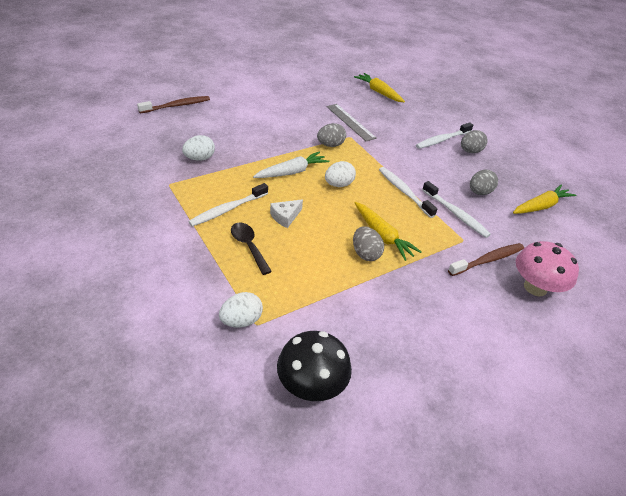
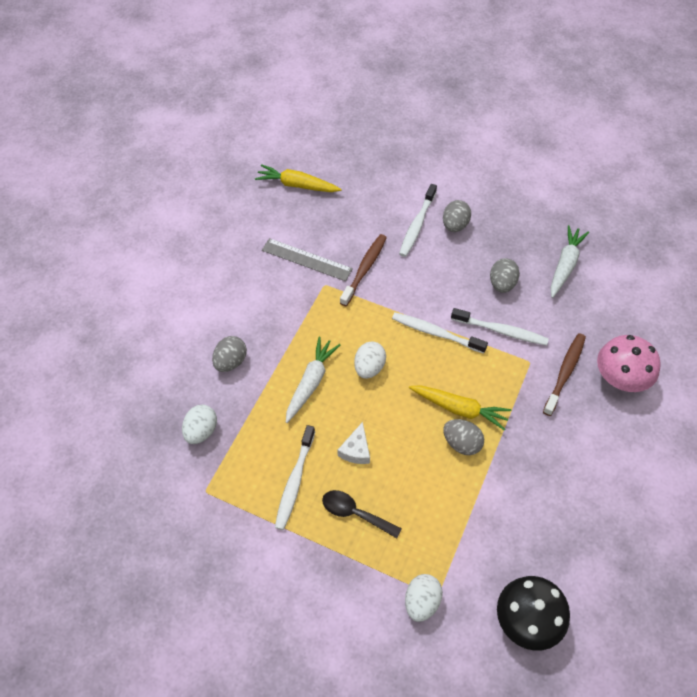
camera: 30 degrees left, 15 degrees up
(177, 106) = (96, 365): brown toothbrush -> brown toothbrush (364, 269)
(330, 145) = (315, 312): grey egg -> grey egg (231, 362)
(541, 206) = (565, 265): yellow carrot -> white carrot

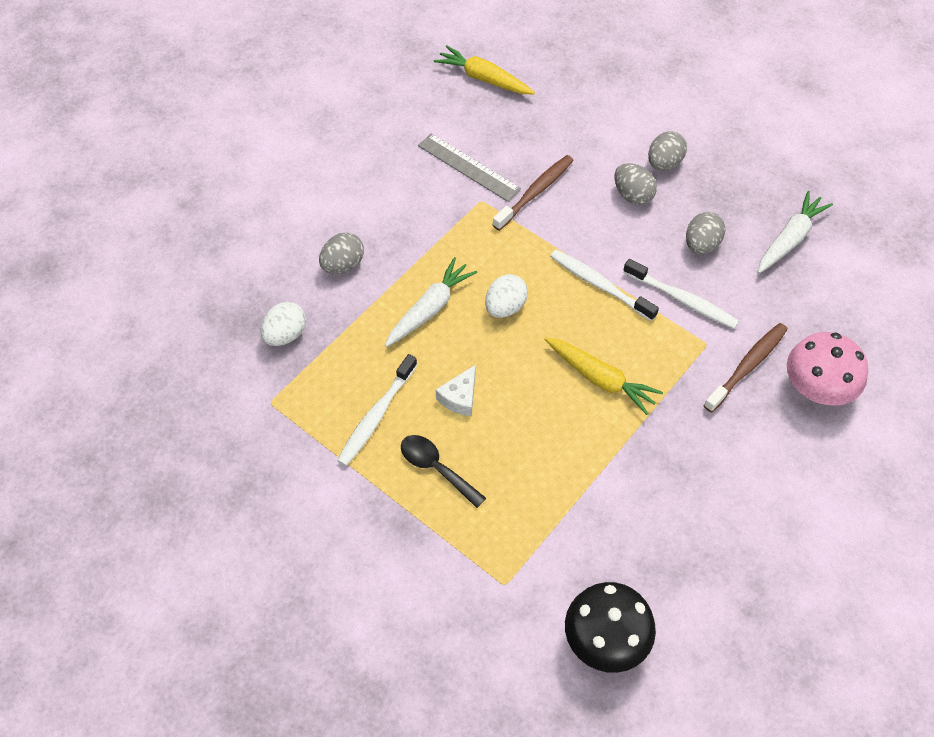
camera: 15 degrees right, 0 degrees up
(417, 225) = (616, 154): white toothbrush -> none
(421, 602) = (484, 586): white egg -> none
(461, 443) = (590, 419): grey egg -> grey egg (632, 195)

